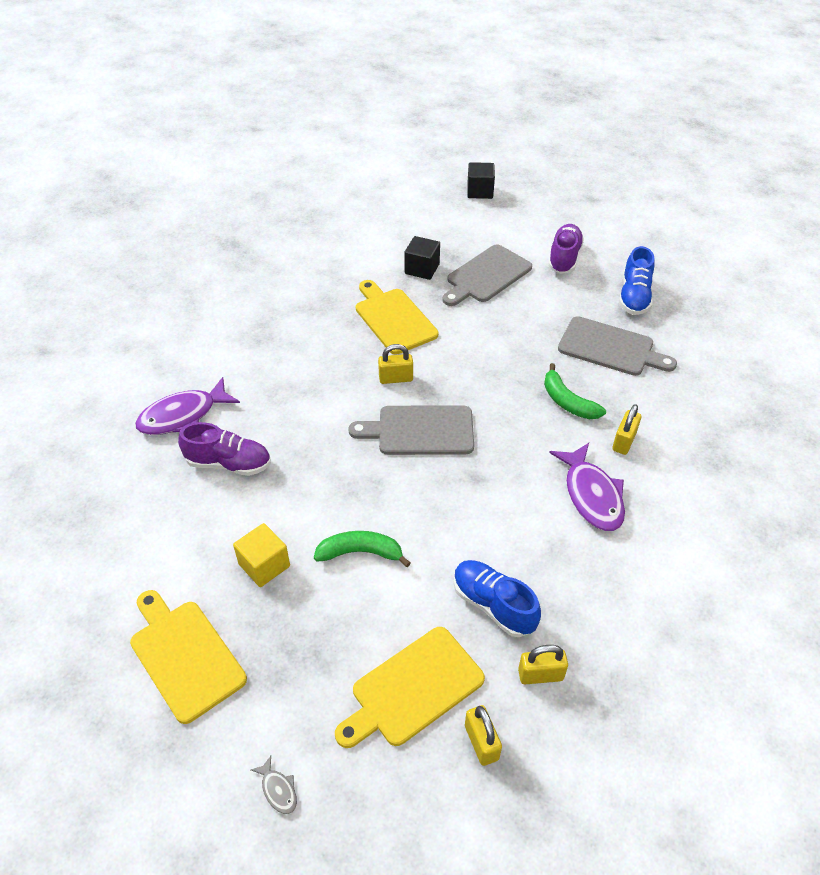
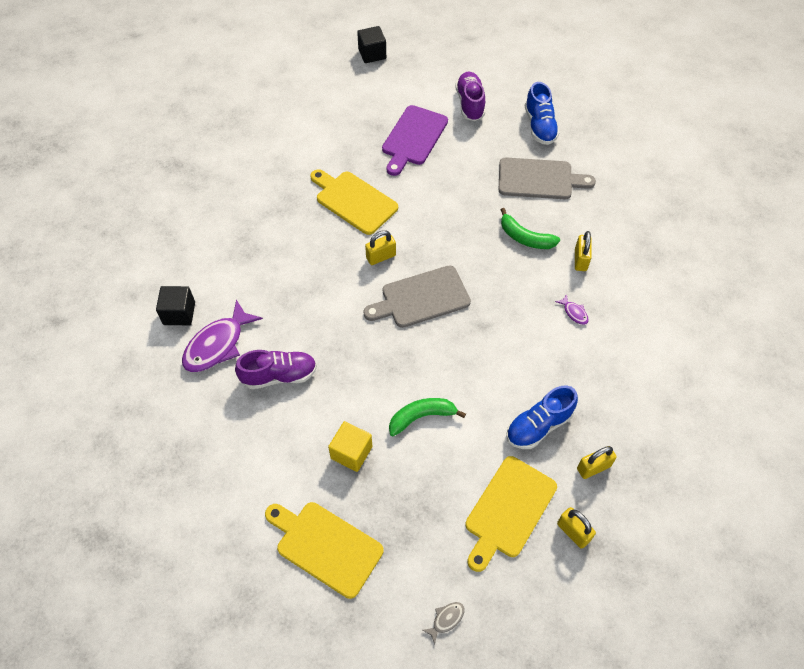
camera: 20 degrees left, 10 degrees up
(278, 790) = (446, 619): grey fish -> grey fish turned 75 degrees counterclockwise
(422, 269) = (356, 146): black cube -> black cube (179, 313)
(486, 276) = (413, 138): grey cutting board -> purple cutting board
(493, 605) = (538, 425): blue shoe -> blue shoe turned 60 degrees counterclockwise
(591, 495) = (574, 313): purple fish -> purple fish, size x0.44

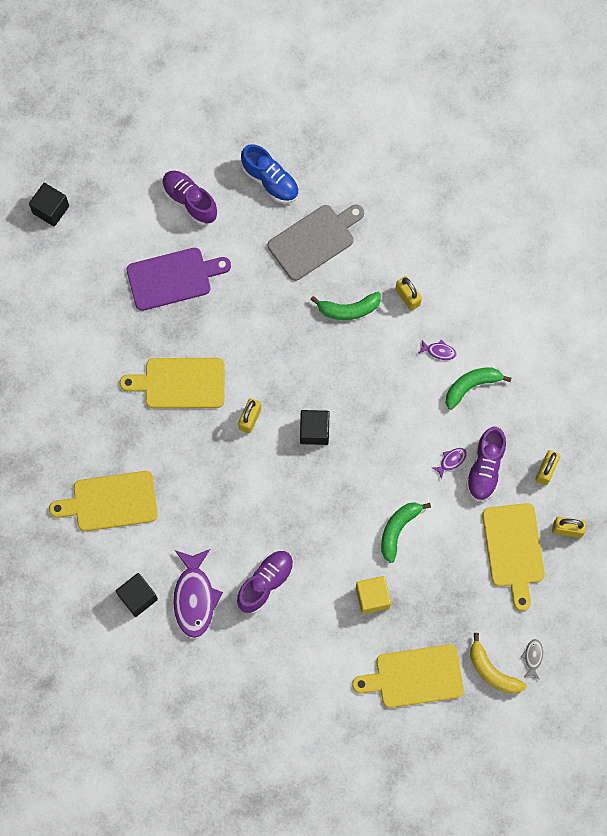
camera: 40 degrees left, 15 degrees up
(228, 239) = (110, 502): none -> yellow cutting board
(397, 600) = (492, 671): none -> yellow banana
(413, 138) = (173, 278): purple cutting board -> purple cutting board turned 90 degrees counterclockwise
(421, 298) = (314, 431): grey cutting board -> black cube
(514, 398) = (451, 461): none -> purple fish
(538, 425) = (485, 468): blue shoe -> purple shoe
(580, 356) = (471, 386): none -> green banana

